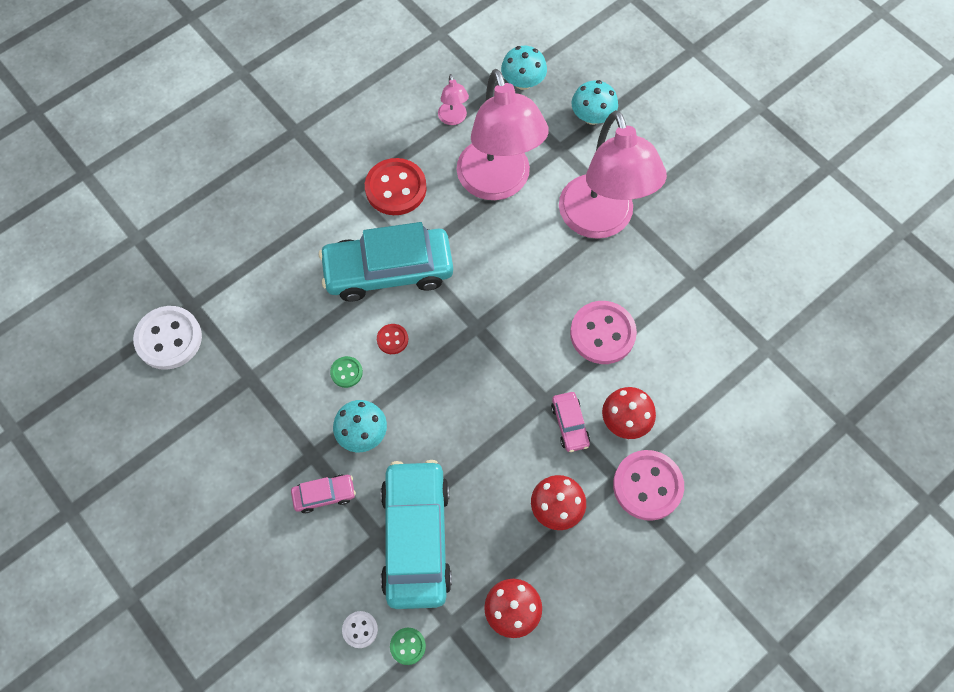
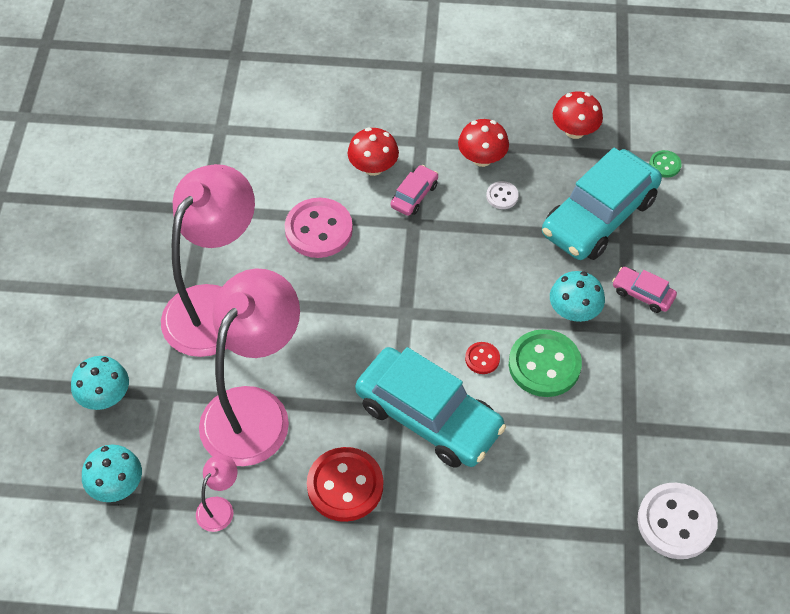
camera: 135 degrees left, 10 degrees down
(346, 372) = (544, 365): green button -> green button, size x2.08
(360, 629) = (690, 197): white button -> white button (502, 196)
(647, 486) = (406, 123): pink button -> none

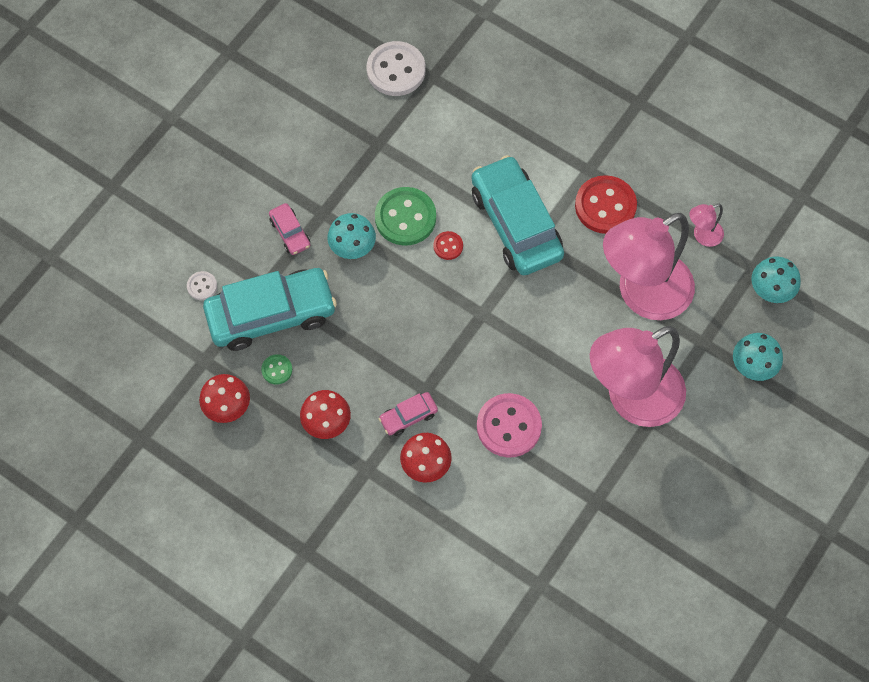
camera: 150 degrees left, 10 degrees up
(502, 196) = (336, 376): white button -> white button (202, 286)
(665, 165) = (180, 332): green button -> green button (277, 370)

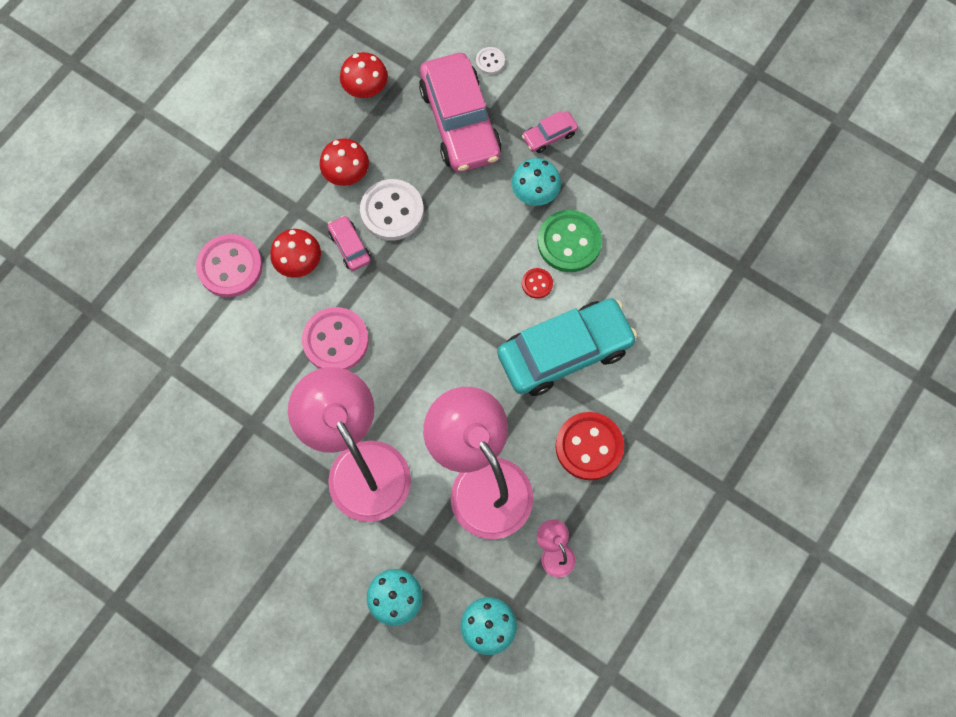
camera: 90 degrees right, 5 degrees up
(271, 315) = (460, 122): turquoise car -> pink car
(277, 370) = (402, 129): green button -> none
(396, 70) = (746, 232): white button -> white button (392, 211)
(430, 533) = (230, 267): none -> pink button

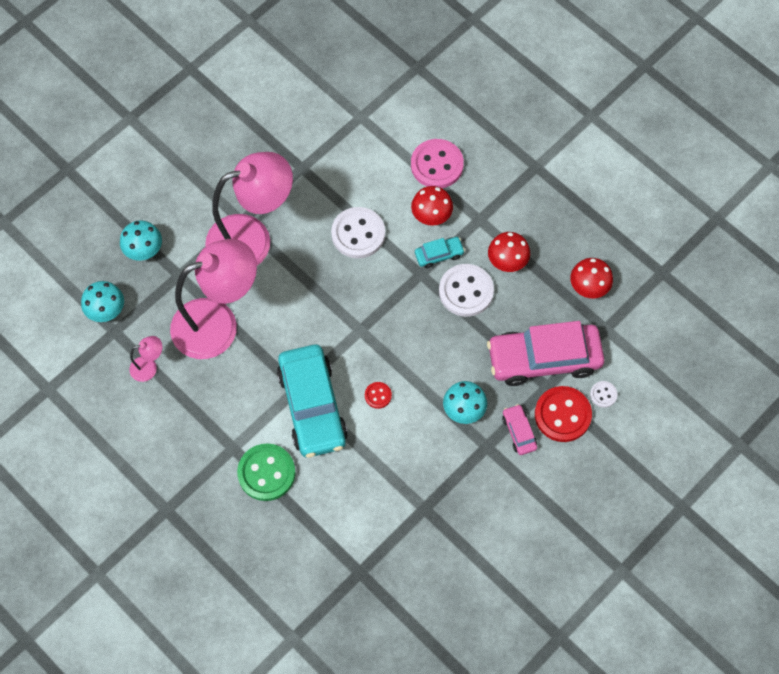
camera: 100 degrees right, 5 degrees down
(335, 340) = (358, 234): pink button -> white button
(350, 246) = (439, 254): pink car -> turquoise car
(569, 242) = (411, 429): green button -> green button (266, 473)
(589, 446) = (227, 410): red button -> red button (562, 415)

